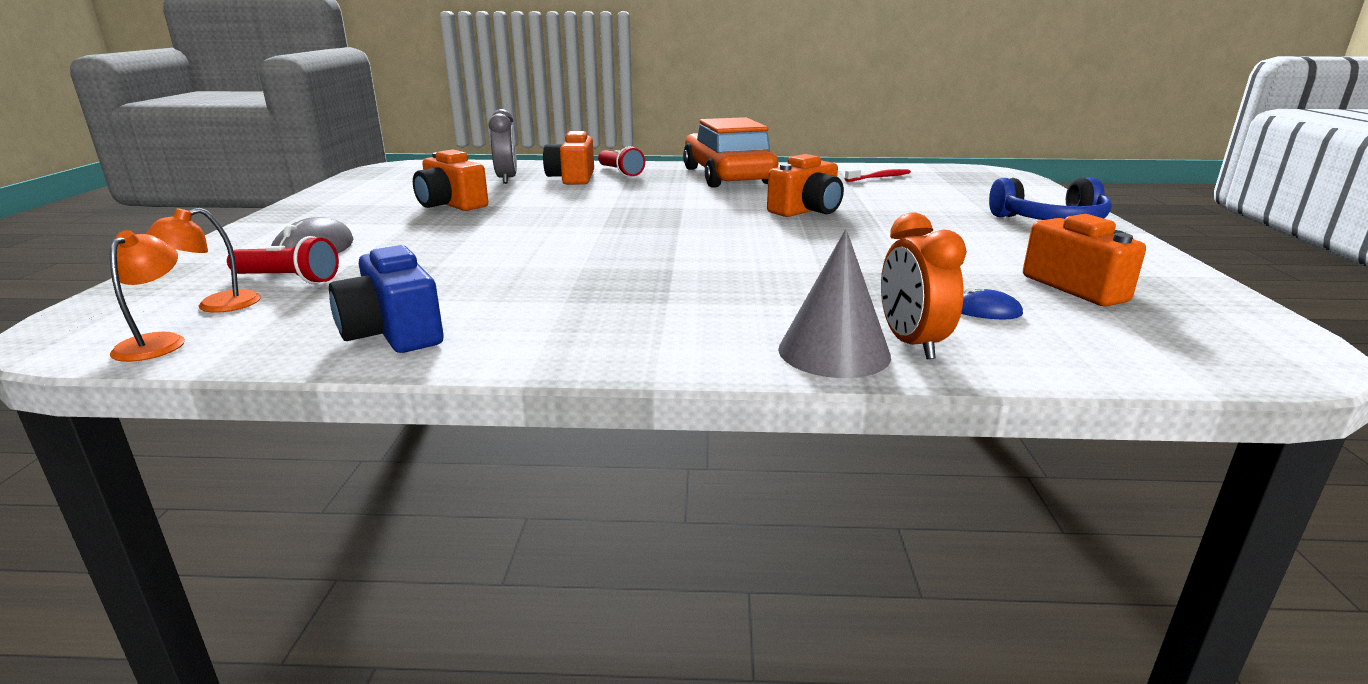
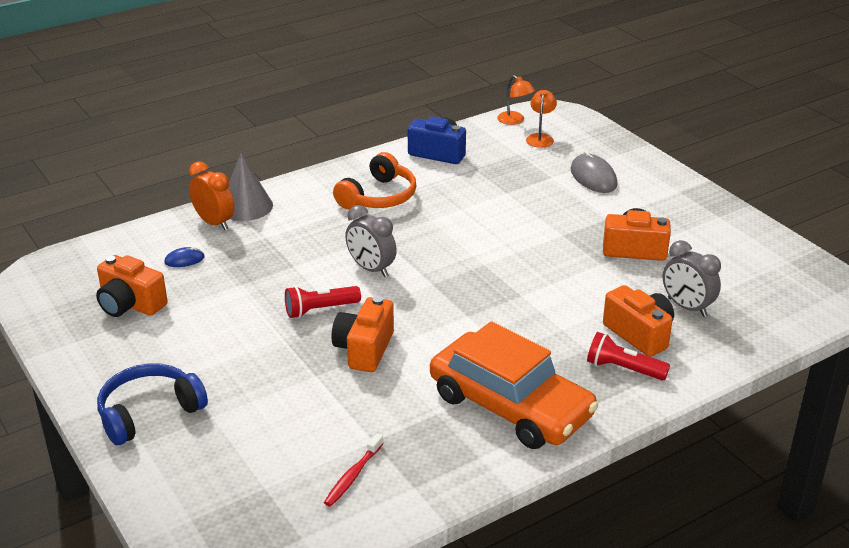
camera: 145 degrees right, 10 degrees up
(288, 279) = (552, 158): red flashlight -> red flashlight (320, 310)
(601, 304) = (378, 197): none -> orange headphones
(727, 247) = (371, 269): none -> grey clock

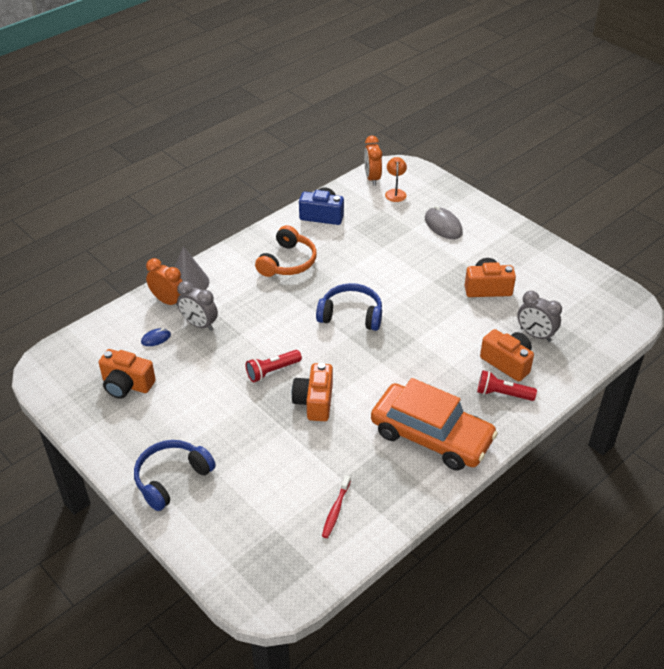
camera: 10 degrees left, 10 degrees up
(371, 269) = (300, 329): grey clock -> grey clock (199, 324)
(442, 260) = (351, 315): none -> blue headphones
(514, 121) = (372, 178): orange lamp -> orange clock

